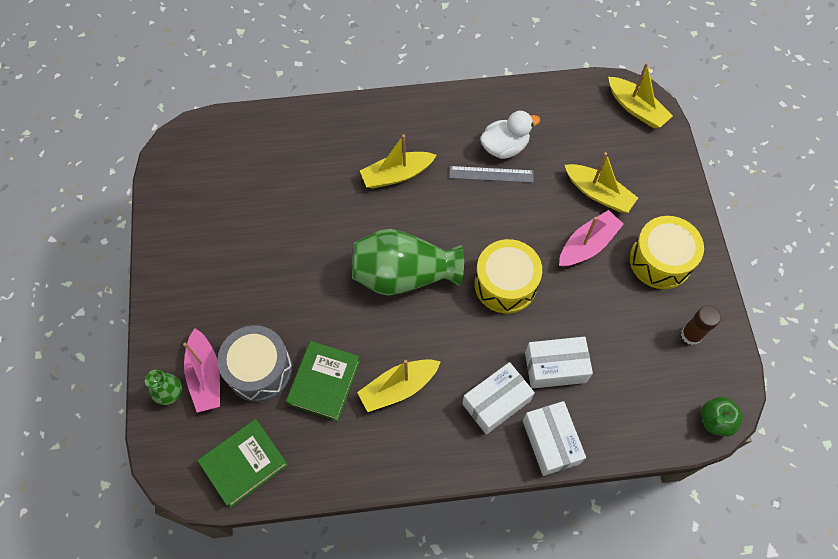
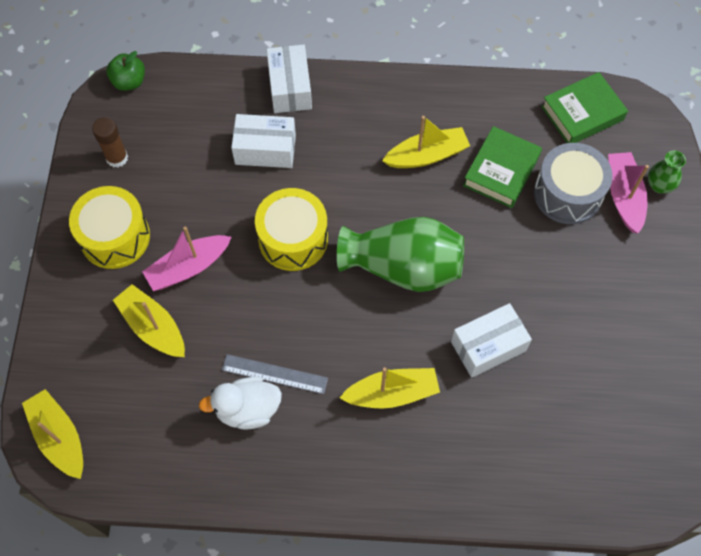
camera: 170 degrees left, 0 degrees up
(496, 402) = (332, 128): white box -> white box (488, 346)

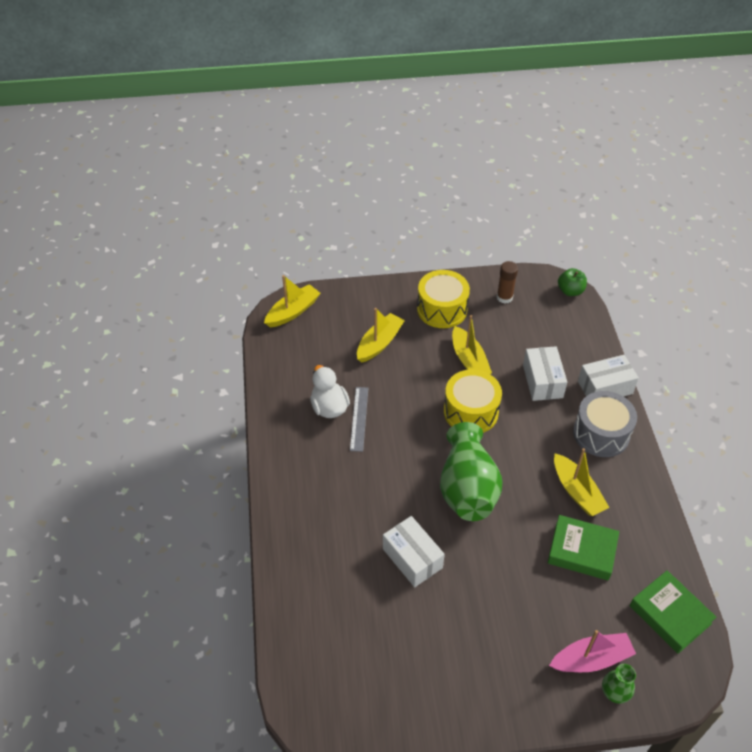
camera: 80 degrees right, 15 degrees down
(188, 267) = (429, 354): pink boat -> none
(392, 393) = (358, 495): yellow boat -> yellow boat (469, 360)
(567, 193) = (577, 608): grey drum -> grey drum (601, 433)

